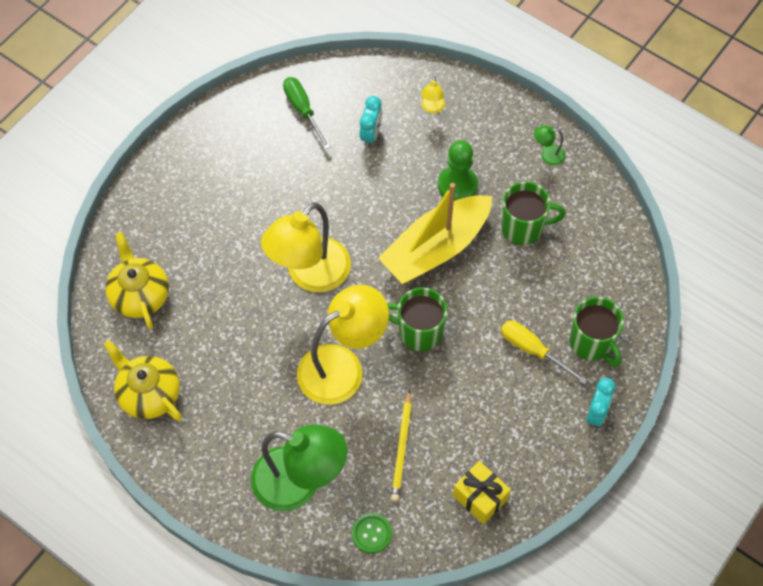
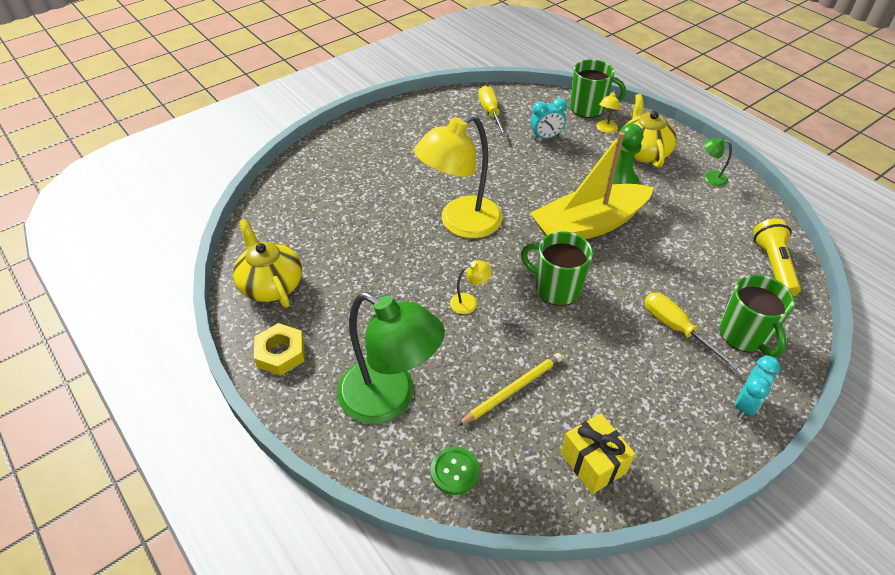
camera: 15 degrees right, 15 degrees down
(140, 295) = (299, 208): yellow teapot -> yellow teapot (643, 152)
(187, 464) = (280, 353): none -> yellow nut
(303, 110) = (490, 113): green screwdriver -> yellow screwdriver
(342, 367) = (469, 302): yellow lamp -> yellow lamp, size x0.40
(371, 135) = (545, 137): turquoise clock -> turquoise clock turned 45 degrees clockwise
(402, 448) = (513, 390): yellow pencil -> yellow pencil turned 150 degrees counterclockwise
(523, 227) = (679, 225): green mug -> green mug (588, 108)
(613, 257) = (773, 265): none -> yellow flashlight

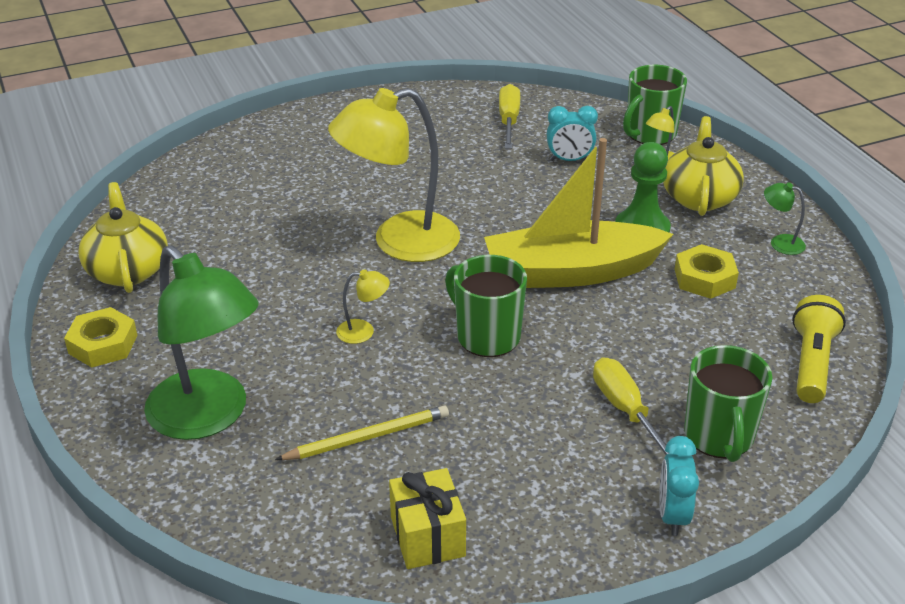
camera: 15 degrees right, 10 degrees down
(455, 471) = (248, 508): green button -> none
(588, 108) = (649, 134): green mug -> green mug turned 105 degrees clockwise
(676, 214) = (704, 278): none -> yellow nut
(745, 405) = (672, 515): turquoise clock -> turquoise clock turned 135 degrees clockwise

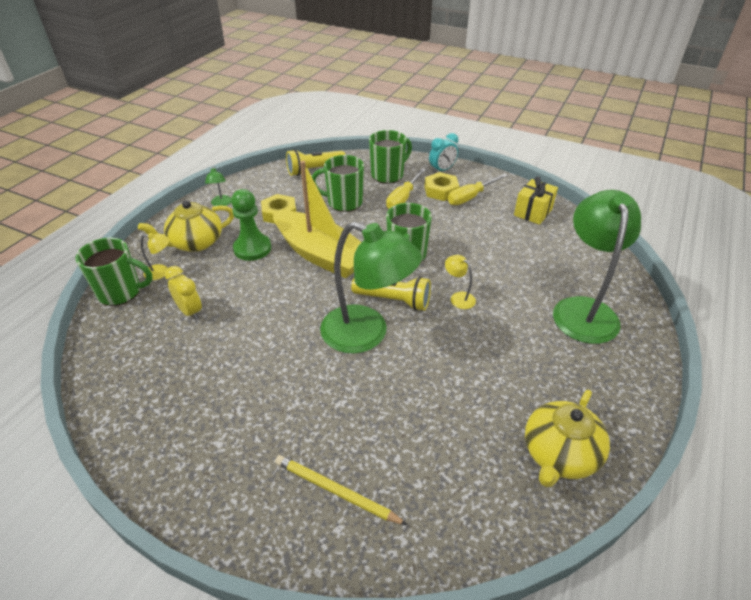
camera: 130 degrees left, 5 degrees up
(103, 344) = (617, 398): yellow nut -> yellow nut (441, 191)
(367, 437) = (516, 253): yellow pencil -> yellow pencil (336, 491)
(399, 242) = (367, 334): yellow lamp -> green lamp
(422, 283) = (394, 300): none -> yellow flashlight
(508, 121) = (149, 373): yellow screwdriver -> yellow screwdriver (471, 197)
(569, 160) = (190, 311): turquoise clock -> yellow clock
(677, 346) = (343, 202): none -> green mug

